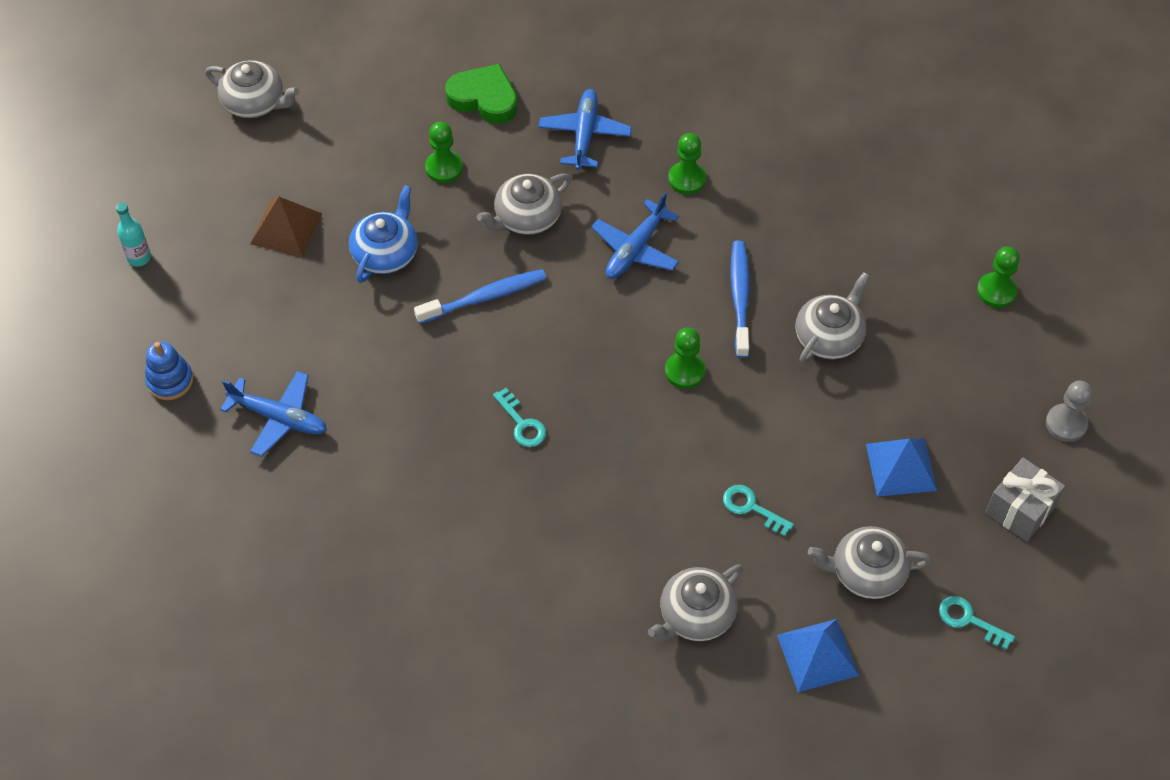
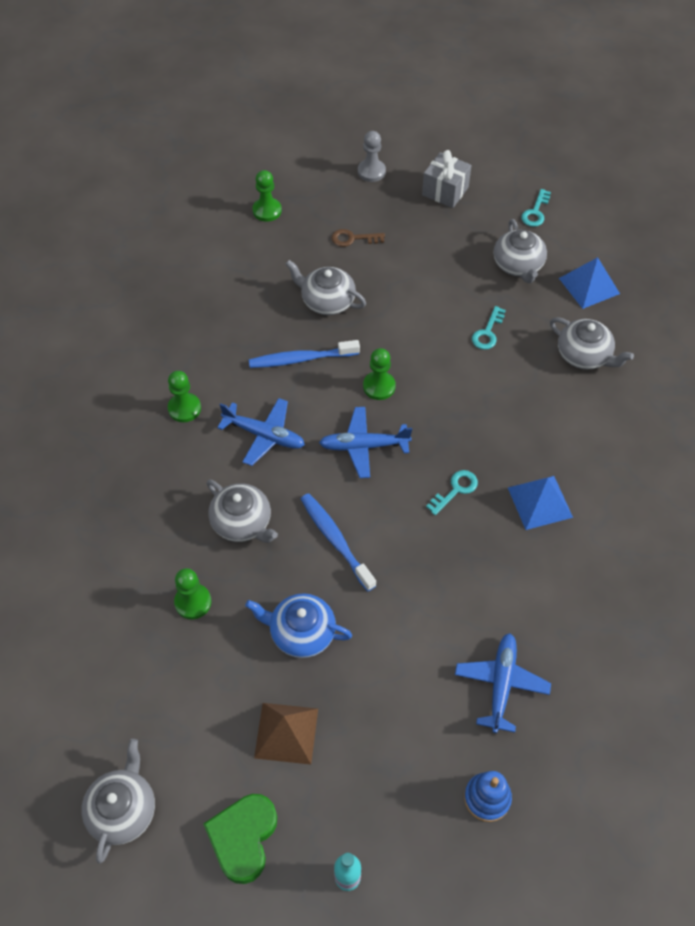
camera: 100 degrees left, 0 degrees up
(484, 98) = (103, 583): green heart -> green heart (243, 838)
(584, 135) = (141, 492): blue plane -> blue plane (364, 446)
(901, 467) = (429, 253): blue pyramid -> blue pyramid (540, 502)
(936, 382) = (353, 239): none -> brown key

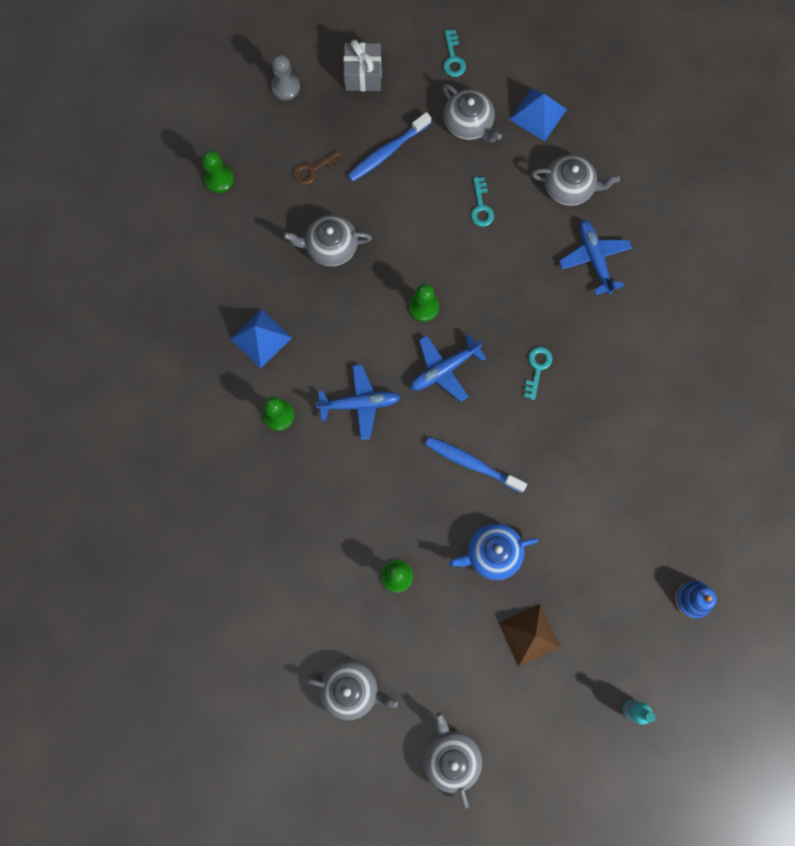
camera: 30 degrees left, 20 degrees up
(242, 522) = (391, 489): grey teapot -> grey teapot (351, 689)
(243, 838) = (546, 726): green heart -> none
(301, 359) = (344, 316): blue toothbrush -> blue toothbrush (387, 152)
(501, 684) = (657, 509): blue plane -> blue plane (594, 259)
(540, 502) = (606, 343): blue pyramid -> blue pyramid (261, 338)

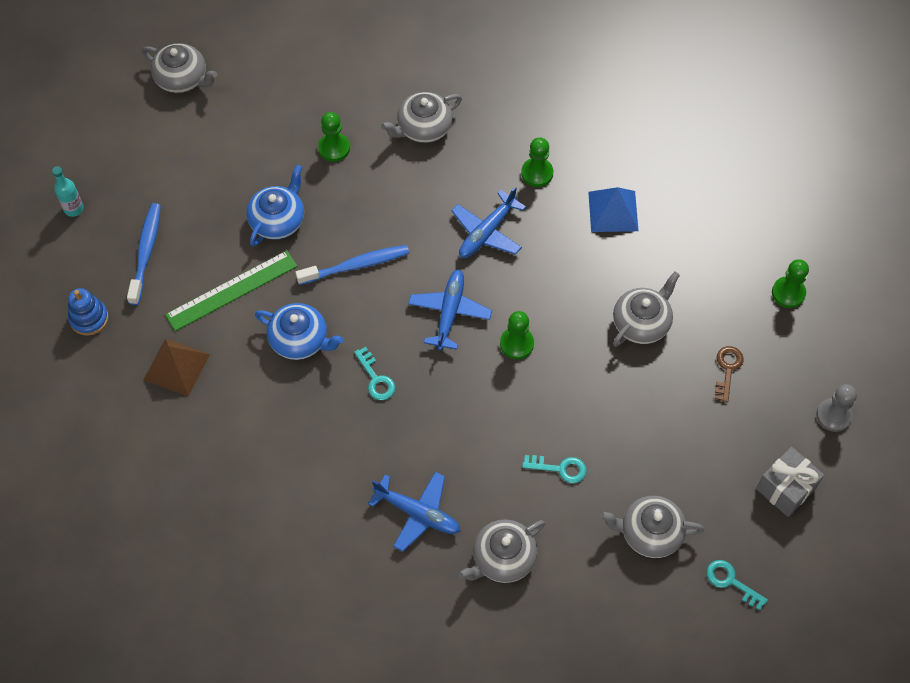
camera: 135 degrees right, 15 degrees down
(351, 689) = (294, 60): grey teapot -> grey teapot (423, 127)
(387, 152) = (688, 441): blue toothbrush -> blue toothbrush (146, 252)
(481, 206) = (559, 468): turquoise key -> turquoise key turned 150 degrees clockwise
(529, 635) = (197, 192): brown pyramid -> brown pyramid (176, 367)
(538, 114) = (600, 601): blue pyramid -> none
(561, 443) = (300, 340): none -> blue teapot
(574, 526) = (231, 290): none -> green ruler

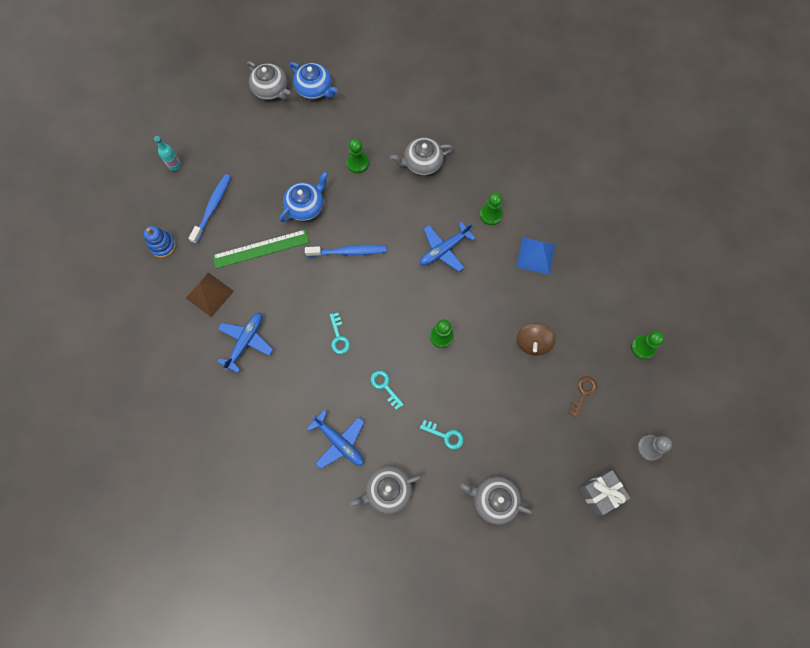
camera: 15 degrees right, 10 degrees up
(300, 340) = (296, 296): blue teapot -> blue teapot (314, 89)
(449, 313) = (402, 302): blue plane -> blue plane (245, 342)
(642, 322) = (532, 343): grey teapot -> brown spinning top
(731, 582) = (541, 552): turquoise key -> turquoise key (385, 386)

